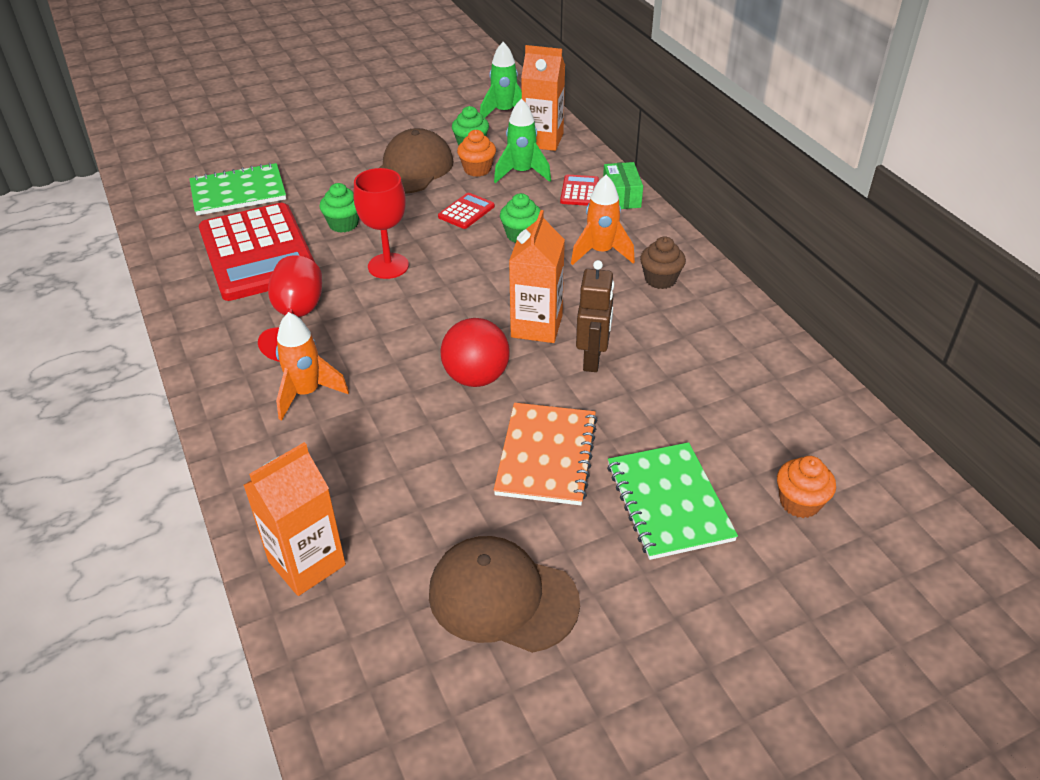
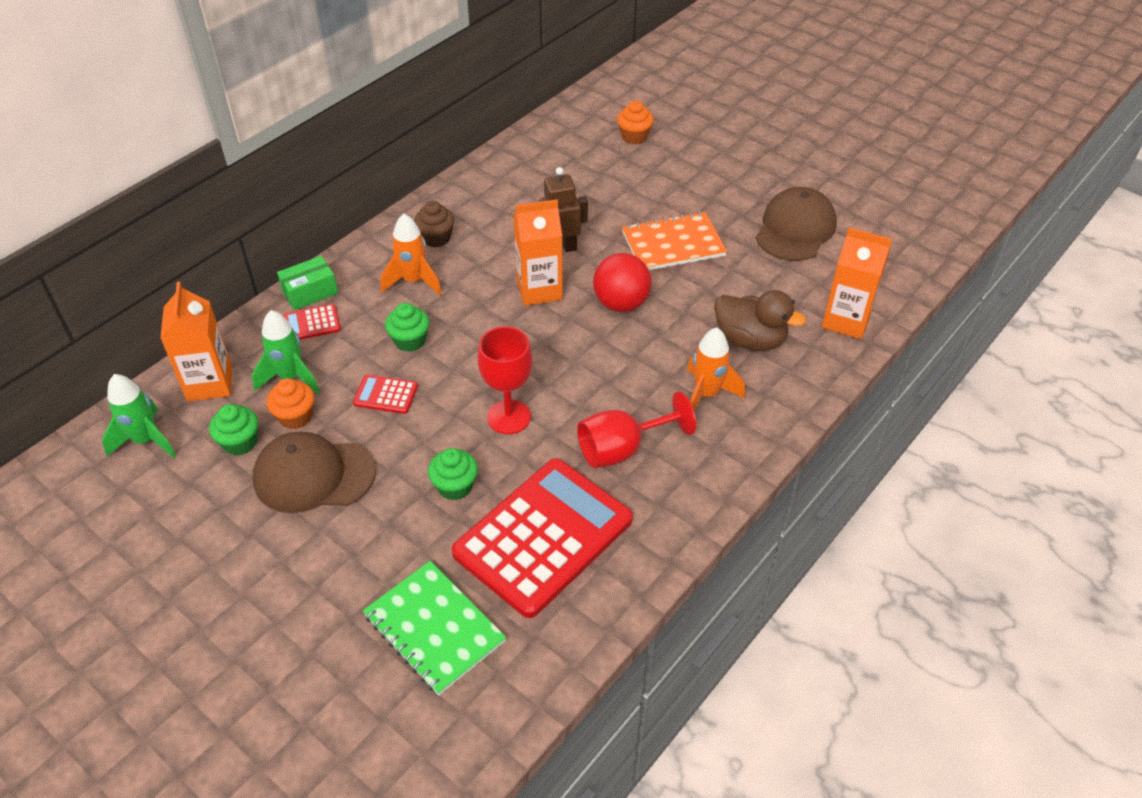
camera: 115 degrees left, 5 degrees up
(348, 458) = (750, 340): none -> brown duck
(502, 597) = (795, 229): brown cap -> brown cap turned 150 degrees counterclockwise
(669, 502) = (672, 184): green notebook -> none

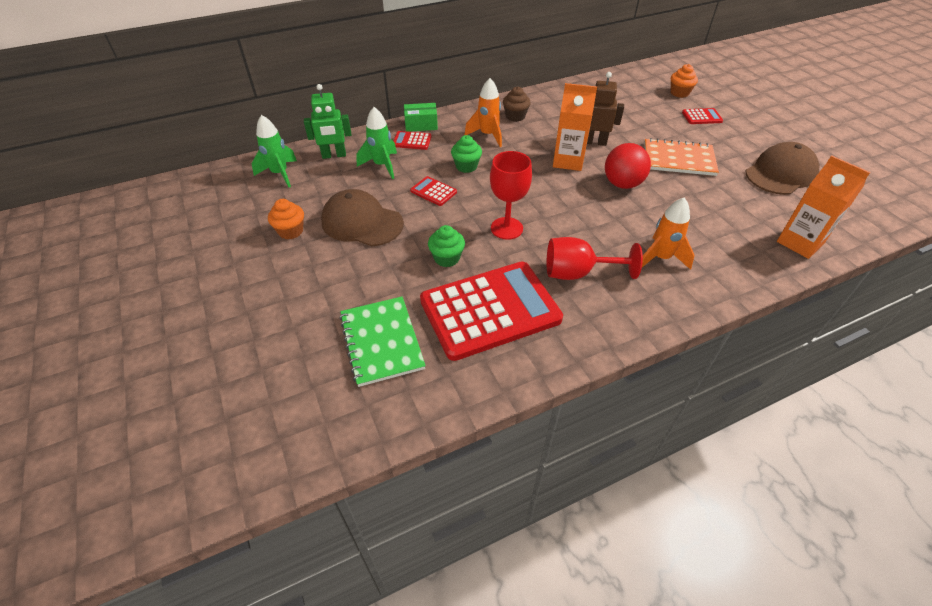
camera: 25 degrees right, 0 degrees up
(209, 383) = (334, 155): orange carton -> green robot
(240, 442) = (330, 191): green cupcake -> none
(295, 417) = (371, 187): orange cupcake -> orange cupcake (290, 231)
(676, 168) = (702, 117): none -> red calculator
(750, 340) = (712, 233): brown duck -> none

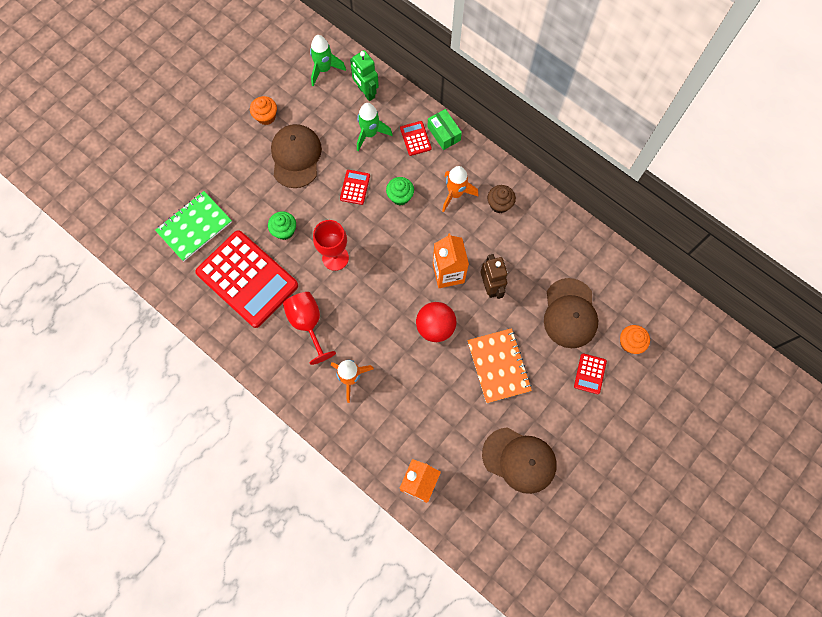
camera: 65 degrees right, 25 degrees up
(641, 111) = (570, 313): none -> brown cap
(702, 117) = (590, 373): red calculator -> red calculator turned 45 degrees clockwise

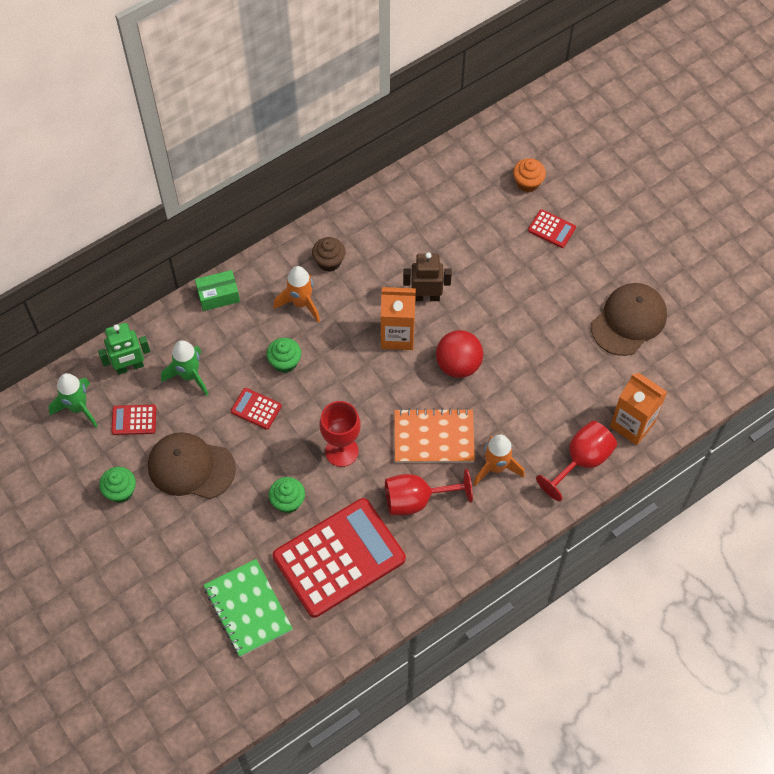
camera: 75 degrees left, 10 degrees down
(266, 116) = (120, 491): orange cupcake -> green cupcake
(374, 446) = (581, 461): none -> red goblet
(415, 138) = (214, 327): red calculator -> red calculator (134, 420)
(498, 366) = (520, 313): orange notebook -> orange notebook (434, 437)
(570, 313) = (479, 228): brown cap -> none

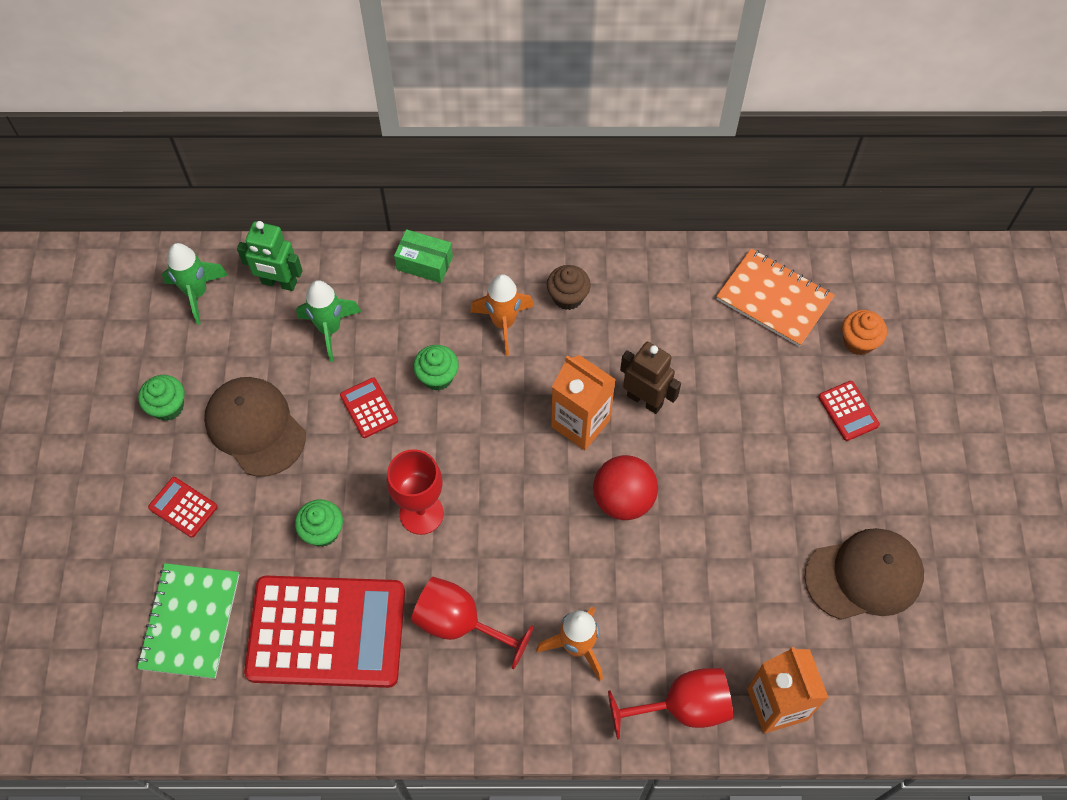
camera: 35 degrees right, 0 degrees up
(134, 420) = (239, 341): red calculator -> red calculator (183, 507)
(434, 437) = (533, 565): orange notebook -> orange notebook (774, 299)

